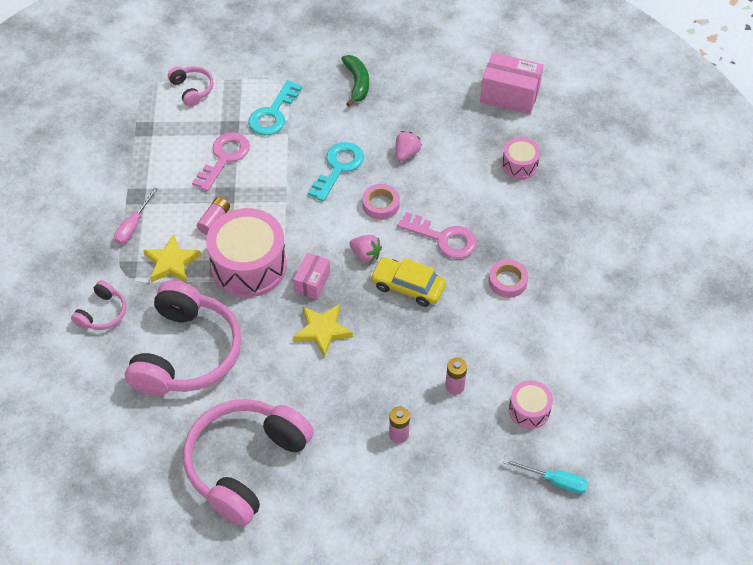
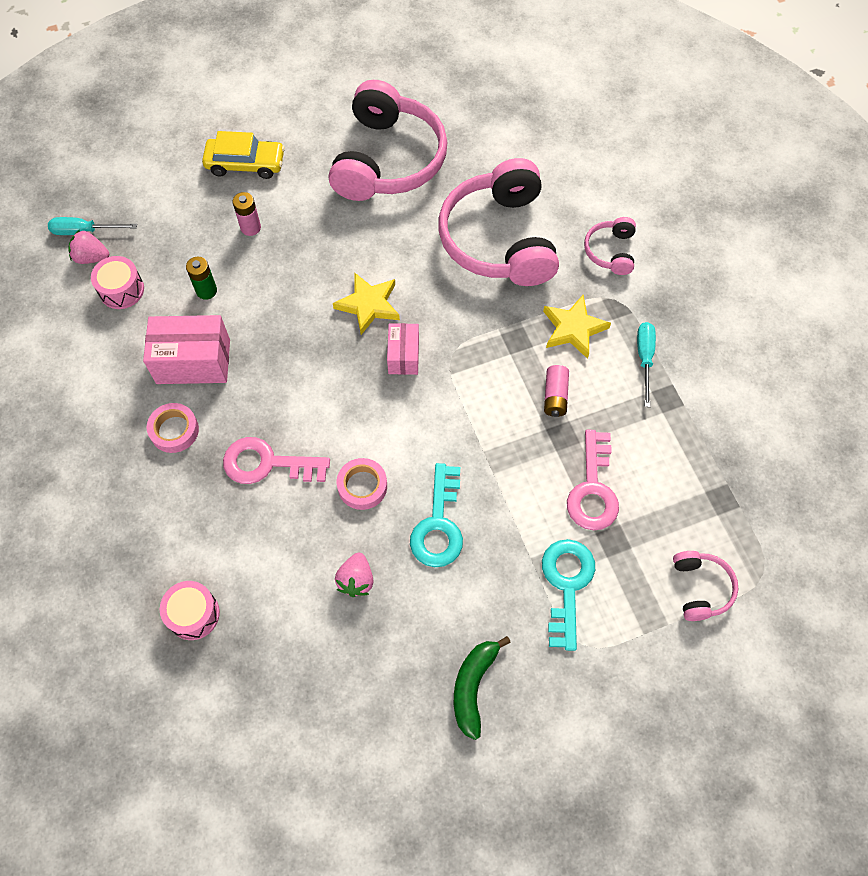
camera: 160 degrees right, 10 degrees up
(133, 226) = (644, 358): pink screwdriver -> turquoise screwdriver
(192, 89) = (700, 588): pink headphones -> pink headphones turned 135 degrees counterclockwise
(249, 266) = (485, 353): pink drum -> none
(357, 83) = (473, 687): green banana -> green banana turned 45 degrees clockwise
(365, 255) = (355, 410): pink strawberry -> pink strawberry (91, 257)
(408, 286) = (291, 386): yellow car -> yellow car (245, 164)
(454, 386) = (206, 291): pink battery -> green battery
(509, 95) = (235, 746): pink box -> pink box (193, 361)

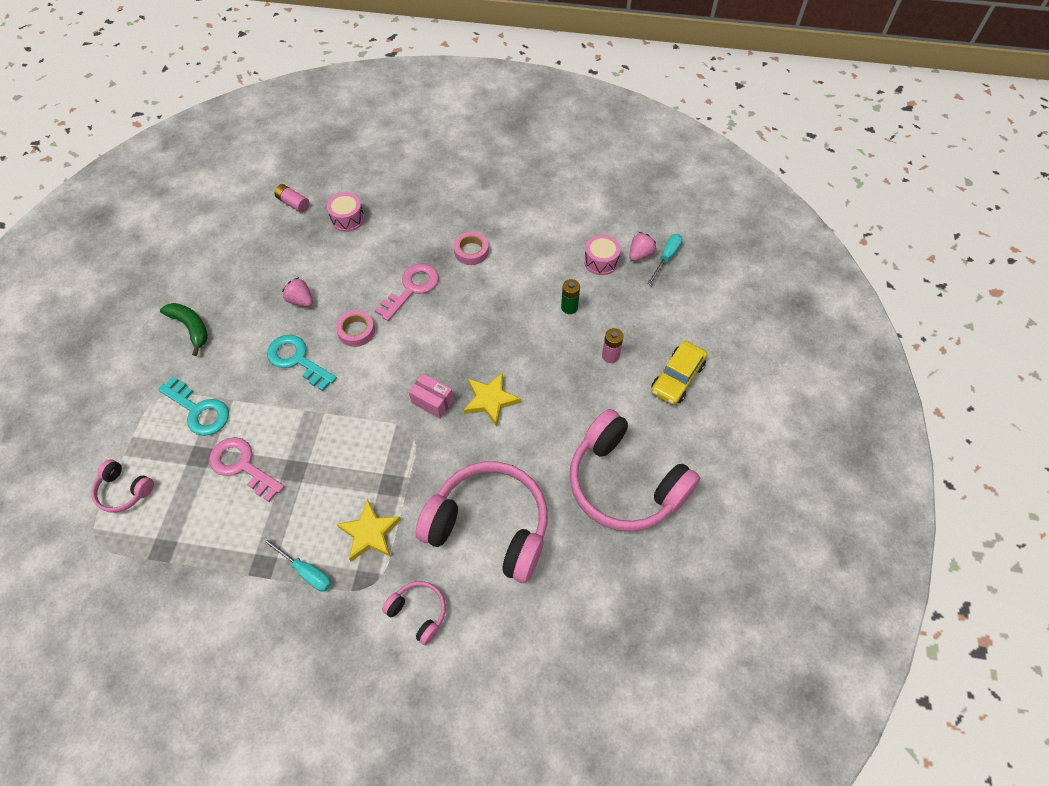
camera: 120 degrees right, 5 degrees down
(193, 361) = (515, 279): pink box -> none
(555, 396) = (326, 484): pink battery -> pink battery (293, 203)

